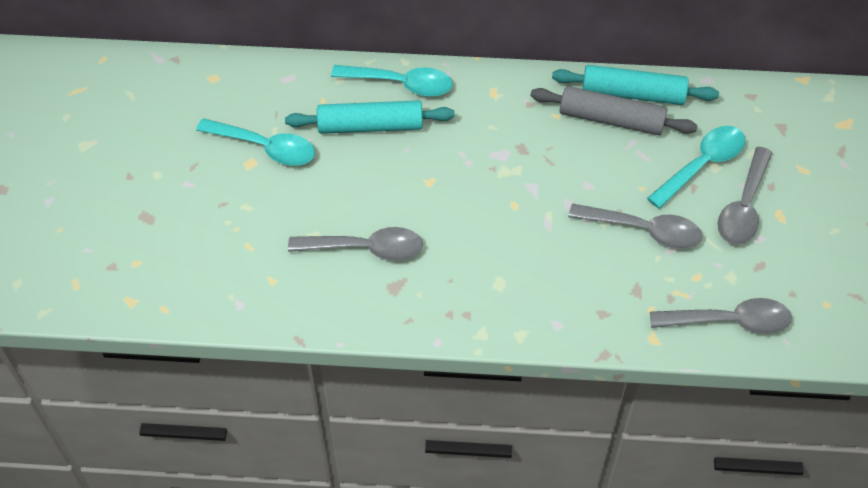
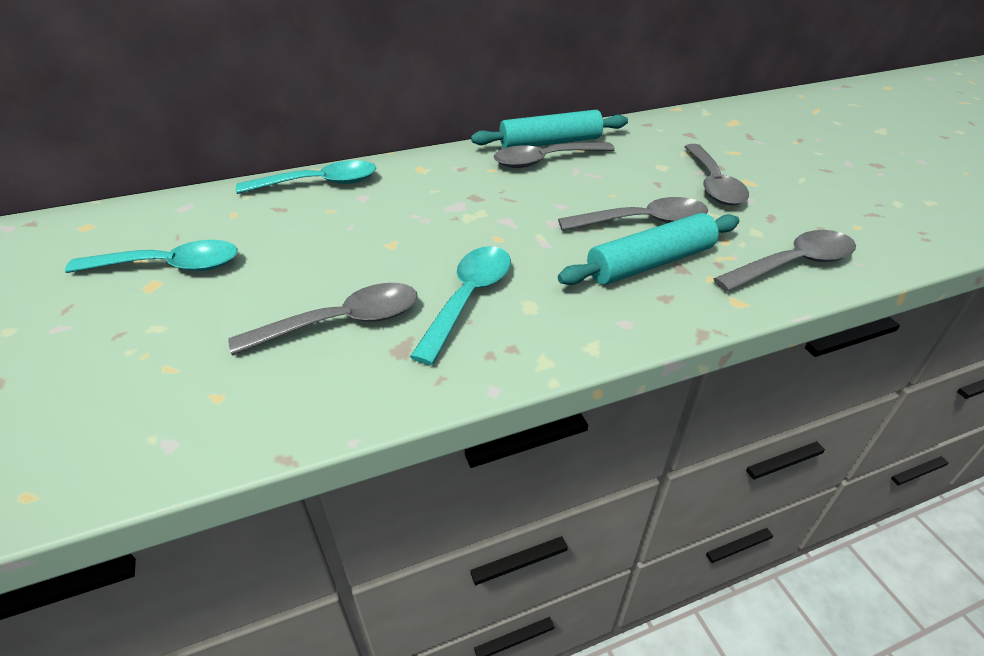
camera: 25 degrees left, 15 degrees down
(370, 126) = (299, 219): turquoise rolling pin -> turquoise rolling pin (650, 263)
(611, 119) = (545, 161): grey rolling pin -> grey spoon
(702, 165) = (650, 168): turquoise spoon -> turquoise spoon (468, 298)

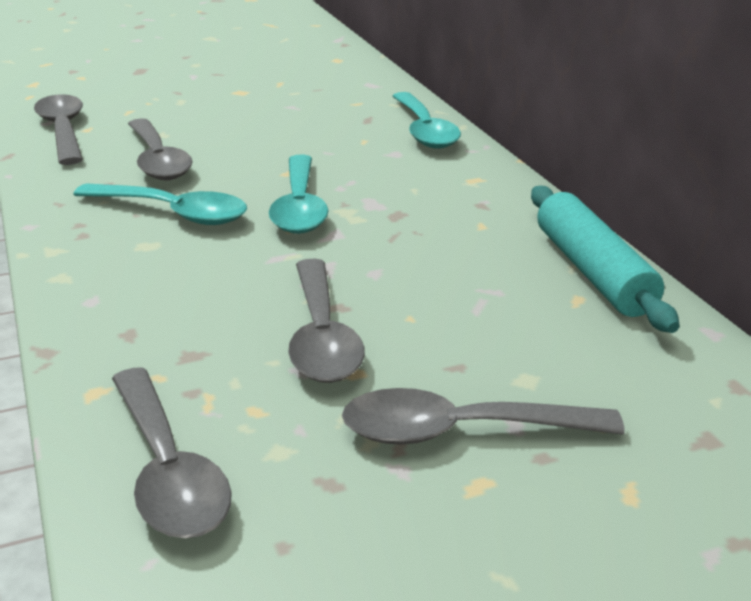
camera: 90 degrees right, 10 degrees down
(170, 266) = (267, 93): turquoise spoon -> turquoise spoon (299, 207)
(545, 161) = (520, 265): grey spoon -> grey spoon (63, 130)
(650, 263) = (208, 330): turquoise rolling pin -> none

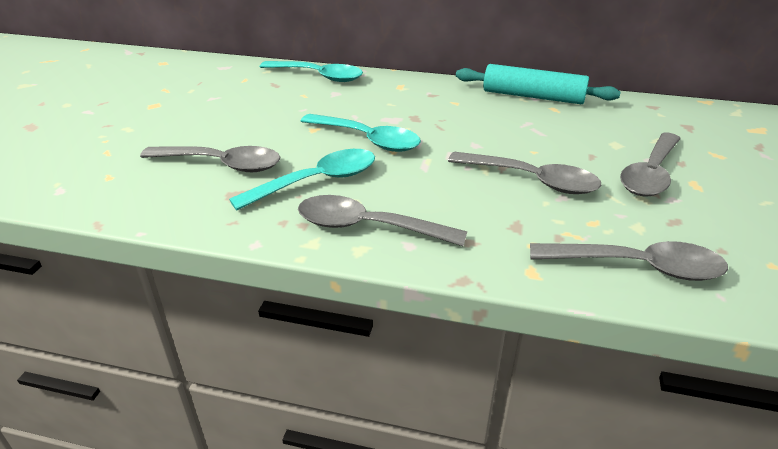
camera: 55 degrees left, 5 degrees up
(63, 130) = (92, 187): grey spoon -> grey spoon (367, 227)

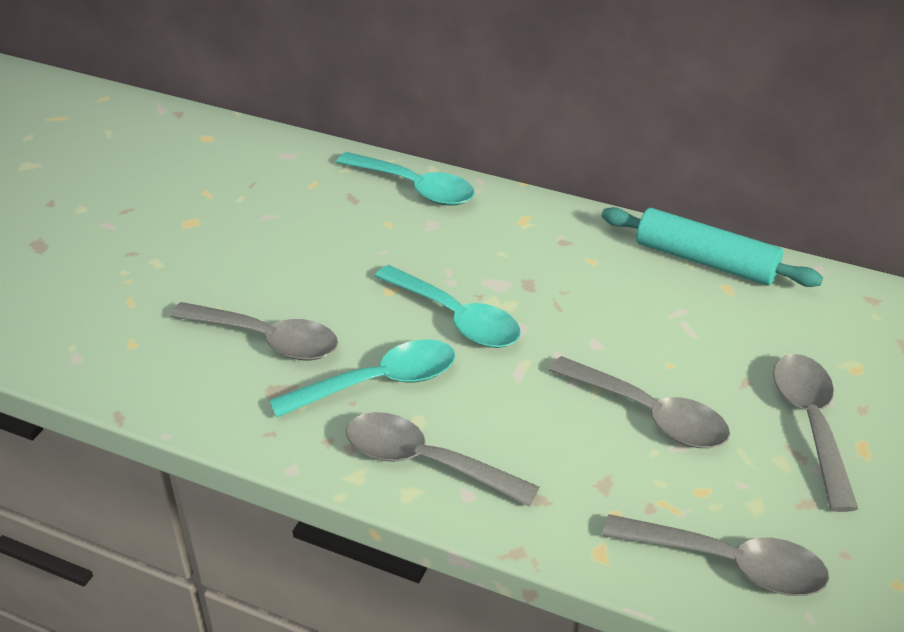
camera: 10 degrees right, 5 degrees up
(650, 174) = (810, 423): grey spoon -> grey spoon turned 135 degrees clockwise

